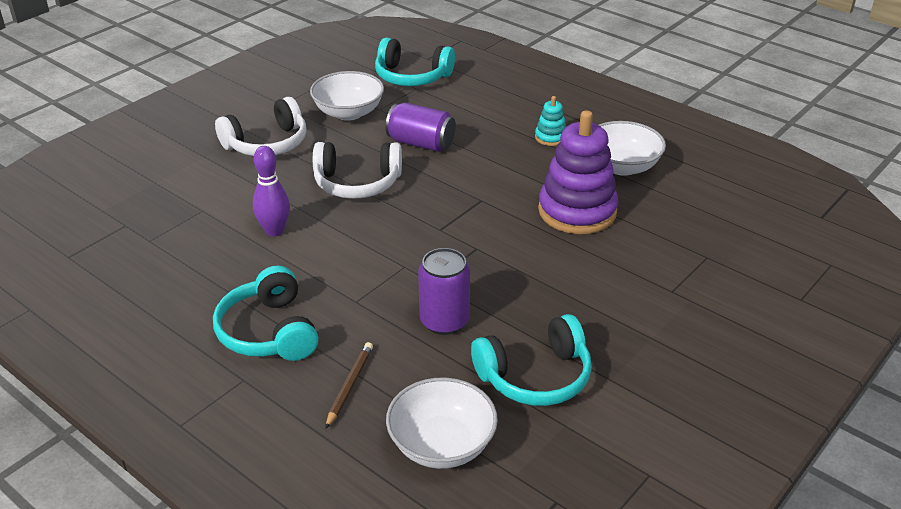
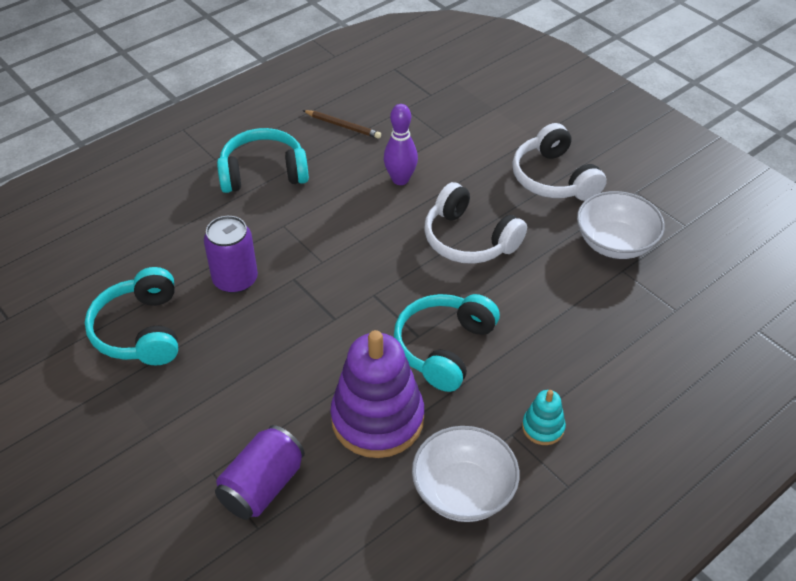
camera: 100 degrees right, 10 degrees up
(350, 385) = (182, 214): brown pencil -> brown pencil (343, 126)
(357, 183) = (469, 239): white headphones -> white headphones turned 60 degrees counterclockwise
(412, 77) = (705, 308): turquoise headphones -> turquoise headphones (444, 348)
(421, 143) = (541, 298): purple can -> purple can (262, 486)
(441, 445) = (95, 260): white bowl -> none

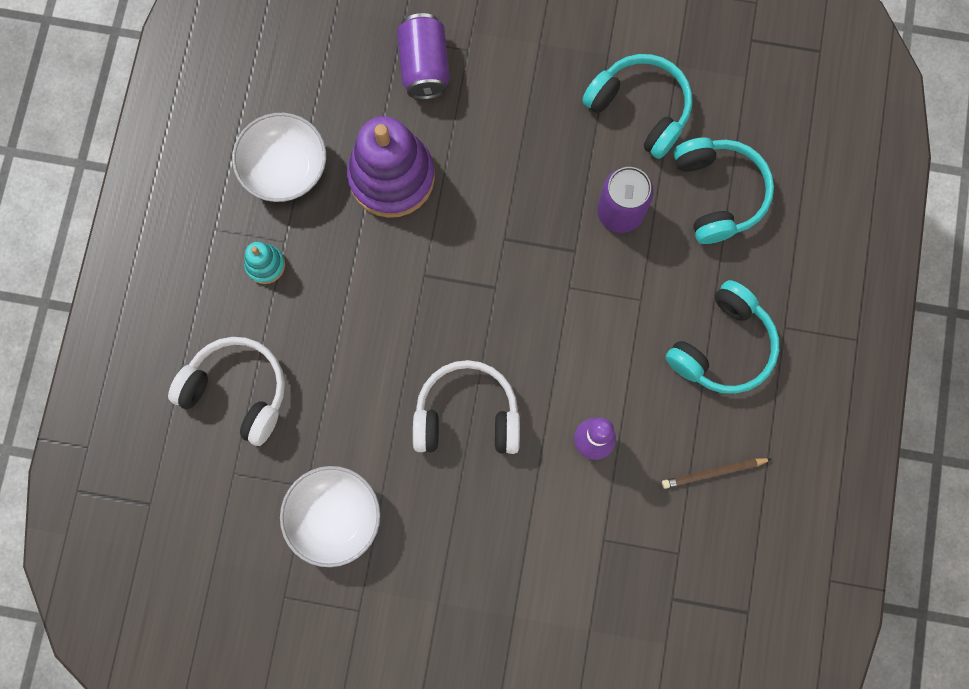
camera: 140 degrees right, 30 degrees up
(444, 348) = (395, 279): turquoise headphones -> turquoise headphones (718, 193)
(554, 178) = (450, 565): white headphones -> white headphones (237, 391)

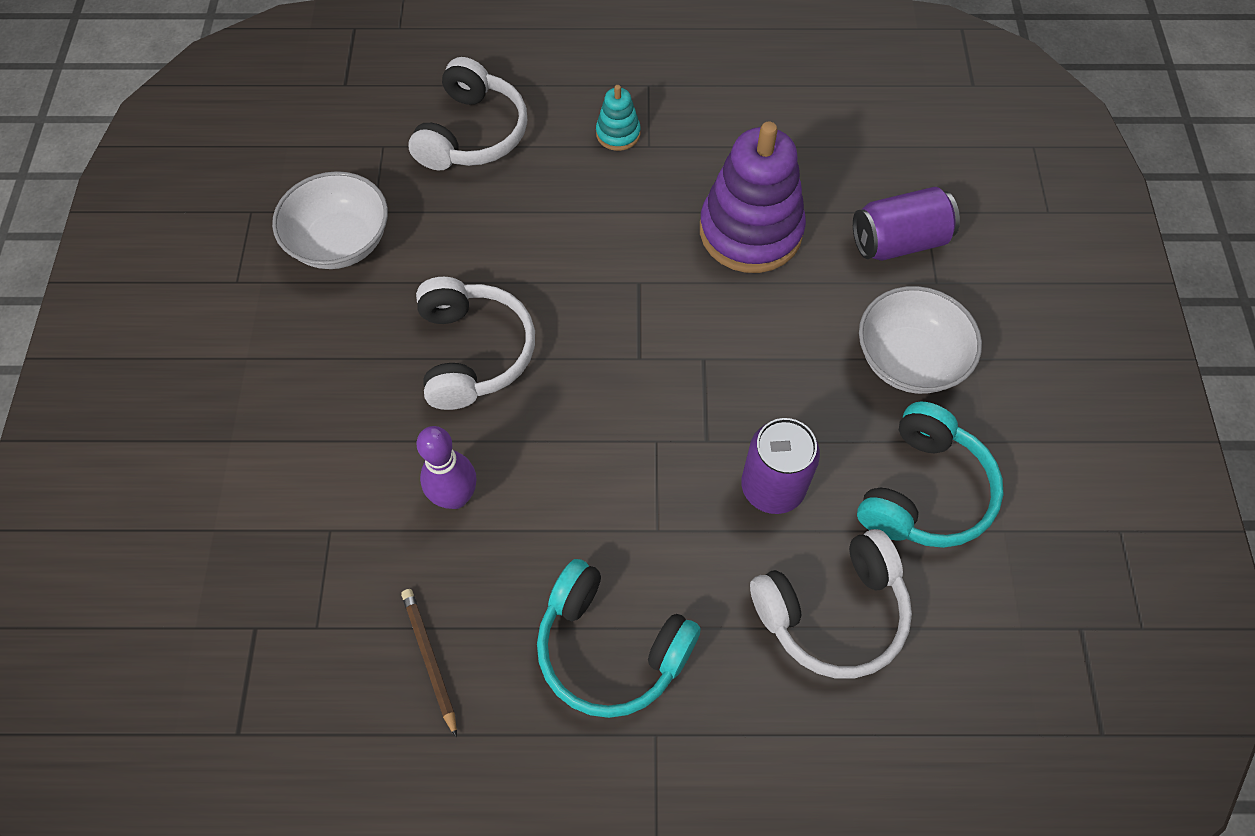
camera: 80 degrees right, 15 degrees down
(285, 169) = (732, 132): white bowl -> white bowl (909, 359)
(718, 193) = (833, 612): turquoise headphones -> white headphones

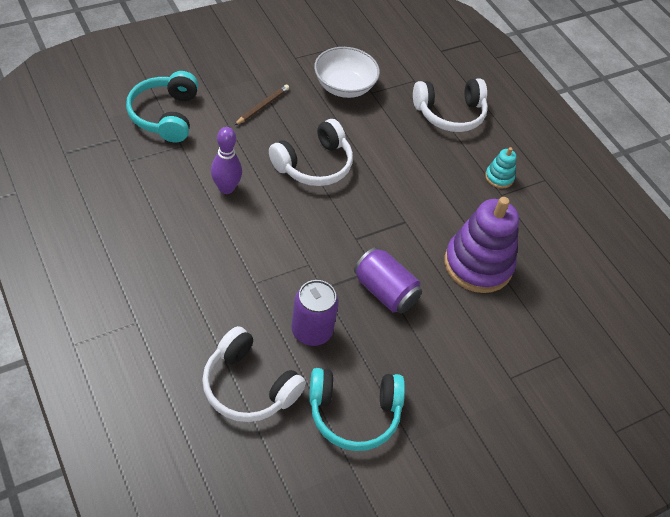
camera: 55 degrees right, 10 degrees down
(430, 659) = (134, 211): brown pencil -> brown pencil (263, 106)
(610, 648) = (175, 285): turquoise headphones -> turquoise headphones (165, 115)
(898, 241) = (526, 347): purple can -> purple can (385, 291)
(909, 359) = (442, 378): white bowl -> none

